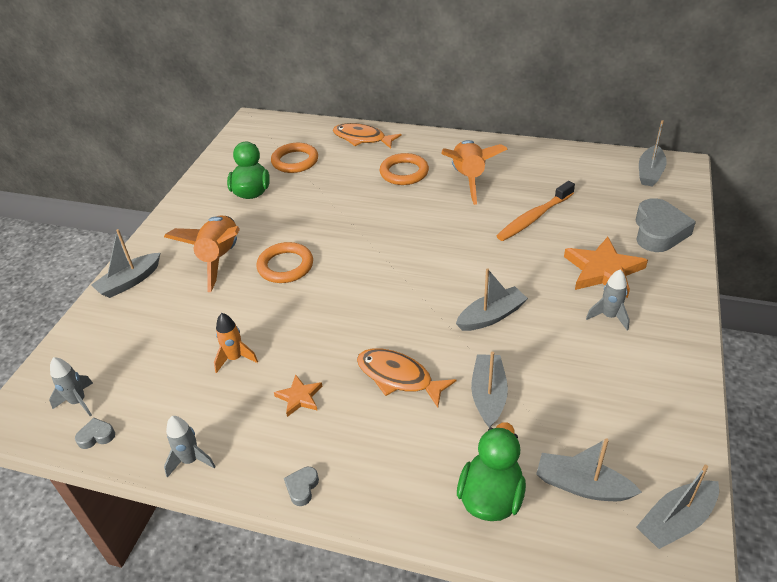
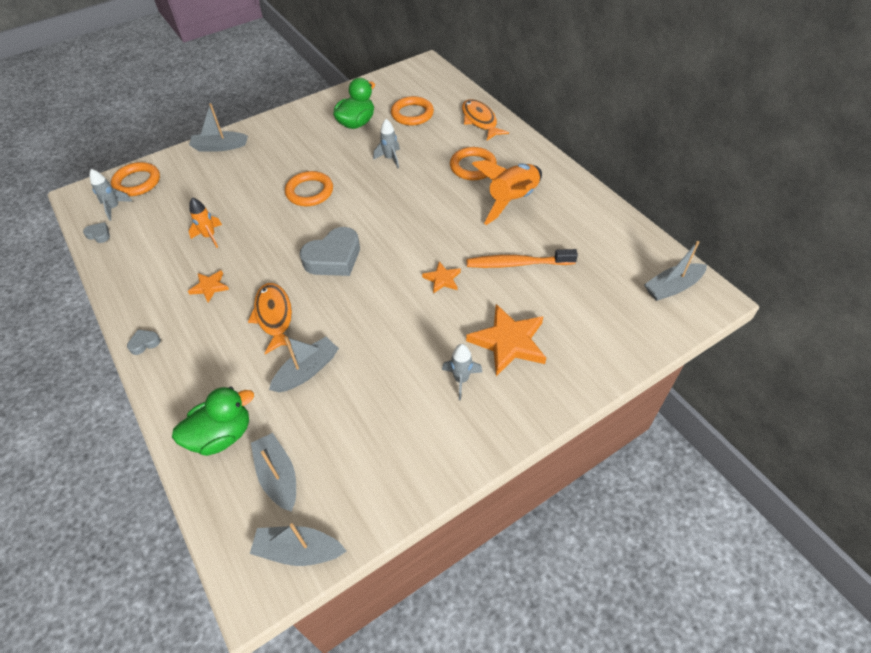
camera: 40 degrees right, 10 degrees up
(72, 364) = (137, 182): none -> orange ring
(191, 460) = (119, 283): grey rocket -> grey rocket (390, 158)
(220, 259) = (281, 162): orange rocket -> none
(491, 316) = (383, 318): grey boat -> none
(496, 261) = (442, 279): none -> orange star
(658, 231) = (601, 342): grey heart -> grey heart (334, 258)

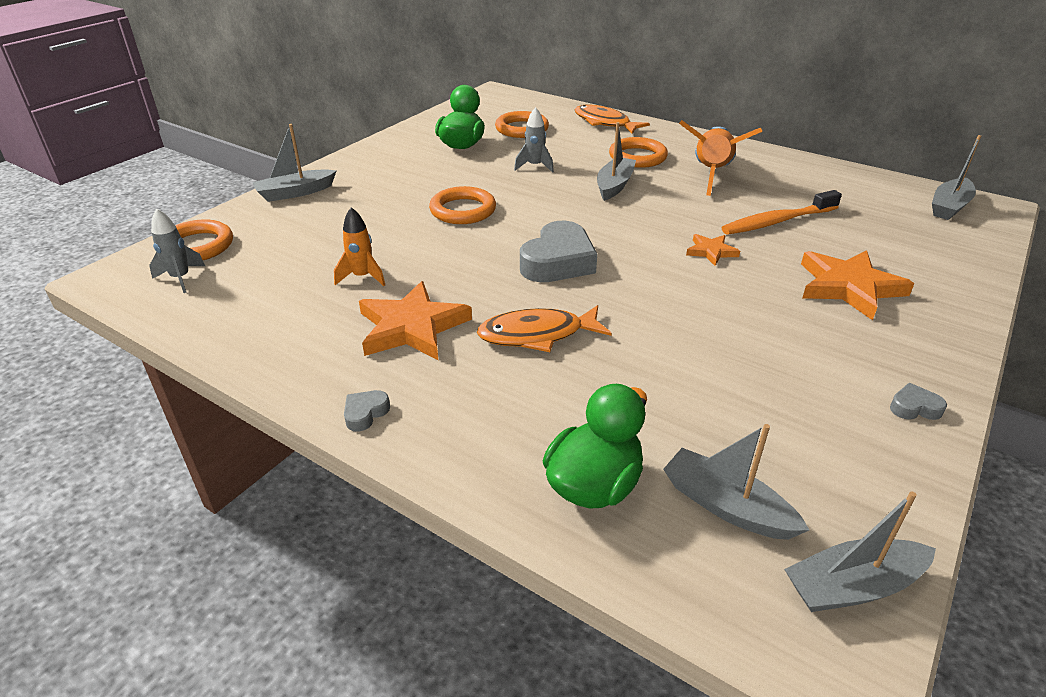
camera: 25 degrees left, 15 degrees down
(99, 235) = (178, 311): grey heart -> grey heart (914, 407)
(209, 287) = (412, 327): orange star -> orange star, size x1.91
(274, 317) = (537, 335): orange fish -> orange fish turned 60 degrees counterclockwise
(307, 370) = (641, 377): grey boat -> grey boat (614, 185)
(461, 380) = (839, 334): grey rocket -> none

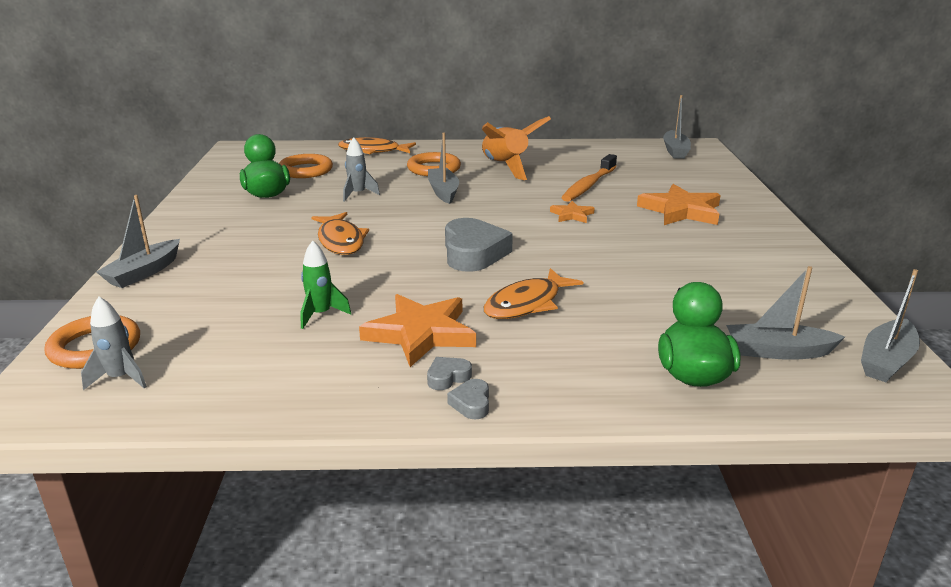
camera: 35 degrees left, 10 degrees down
(362, 277) = (320, 315): orange rocket -> green rocket
(463, 210) = (340, 241): orange ring -> orange fish
(914, 407) = (797, 262): grey heart -> grey heart (447, 377)

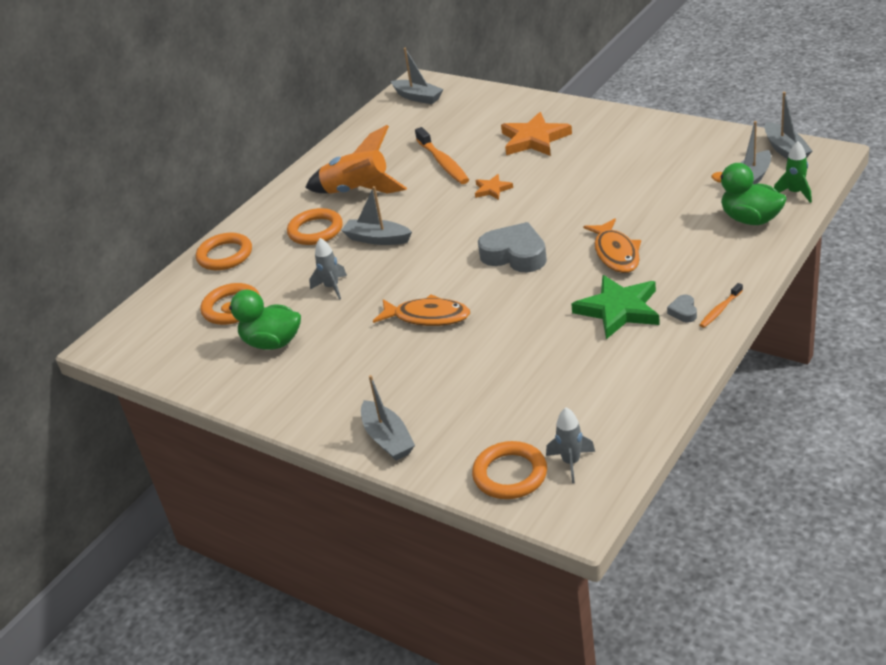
camera: 50 degrees left, 10 degrees up
(320, 315) = (552, 351): green rocket -> green rocket (795, 193)
(373, 151) = (225, 255): orange fish -> orange ring
(420, 333) = (619, 310): orange star -> green star
(471, 403) = (720, 310): grey heart -> orange toothbrush

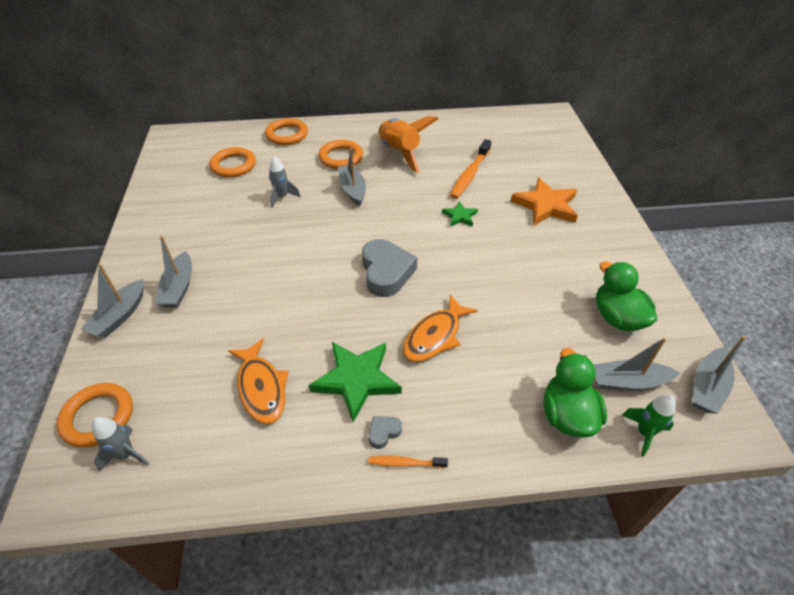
camera: 45 degrees right, 10 degrees up
(272, 343) = (205, 201): green duck -> green duck (617, 318)
(418, 97) = (536, 123): grey boat -> grey boat (179, 288)
(427, 317) = (276, 262): orange fish -> orange fish (261, 387)
(492, 189) = (460, 216): orange star -> green star

